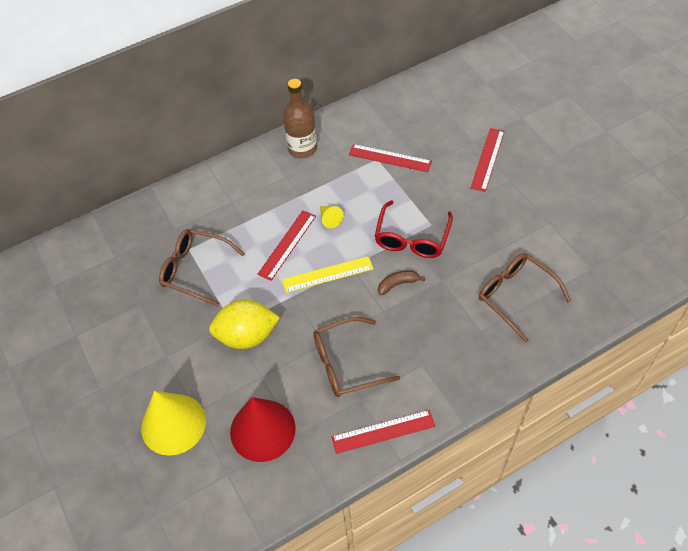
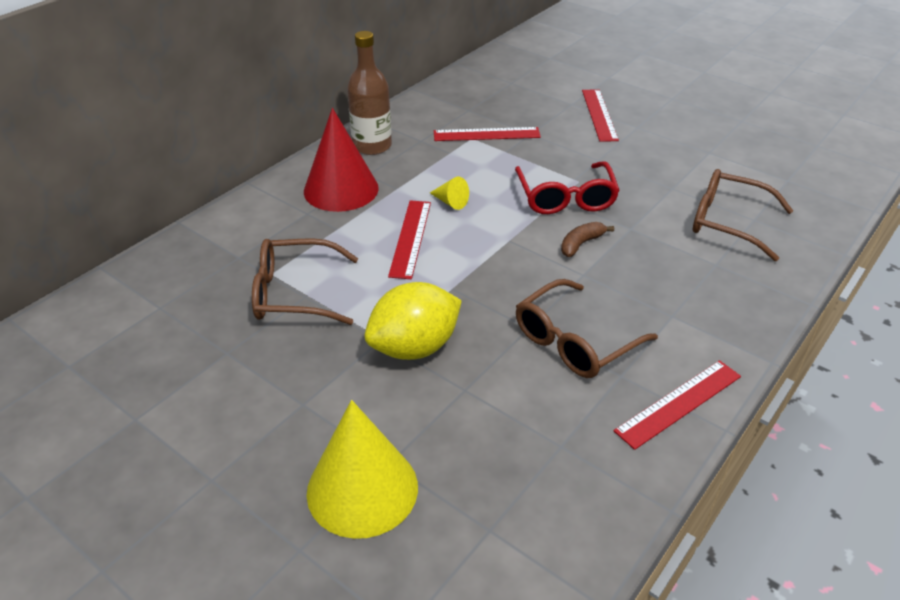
camera: 25 degrees left, 15 degrees down
(262, 430) = (508, 453): red cone -> red cone (341, 189)
(327, 274) = (484, 255): yellow ruler -> none

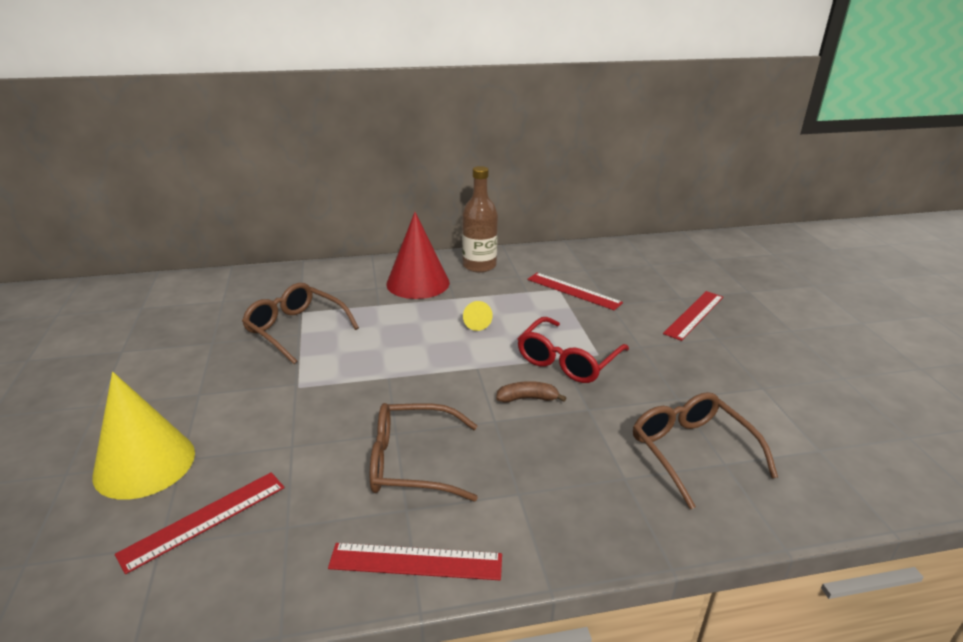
camera: 40 degrees right, 10 degrees down
(410, 238) = (412, 332): red ruler -> red ruler (204, 519)
(414, 347) = (306, 400): yellow lemon -> none

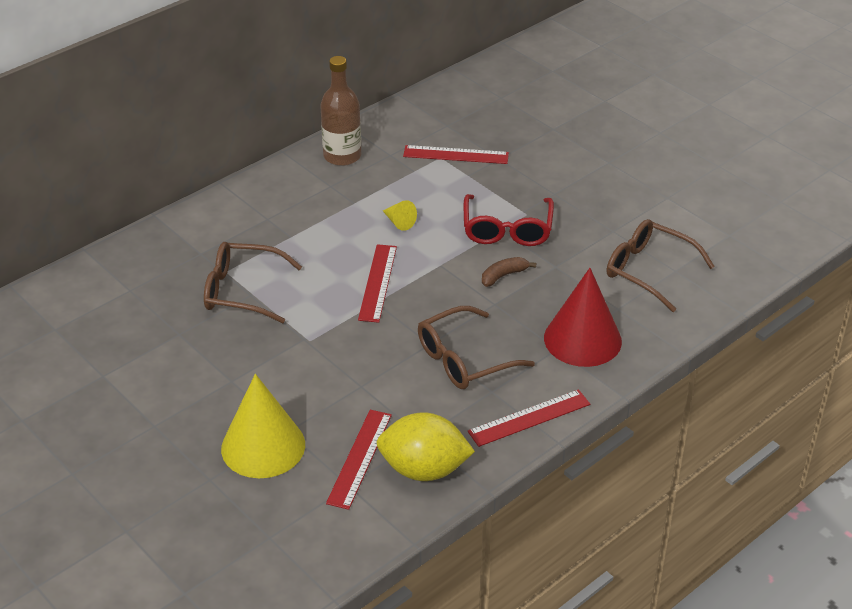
camera: 30 degrees left, 10 degrees up
(246, 567) = (424, 469): none -> yellow lemon
(418, 283) = (303, 198): red cone -> red cone (582, 339)
(694, 315) = (575, 144): red ruler -> red ruler (377, 282)

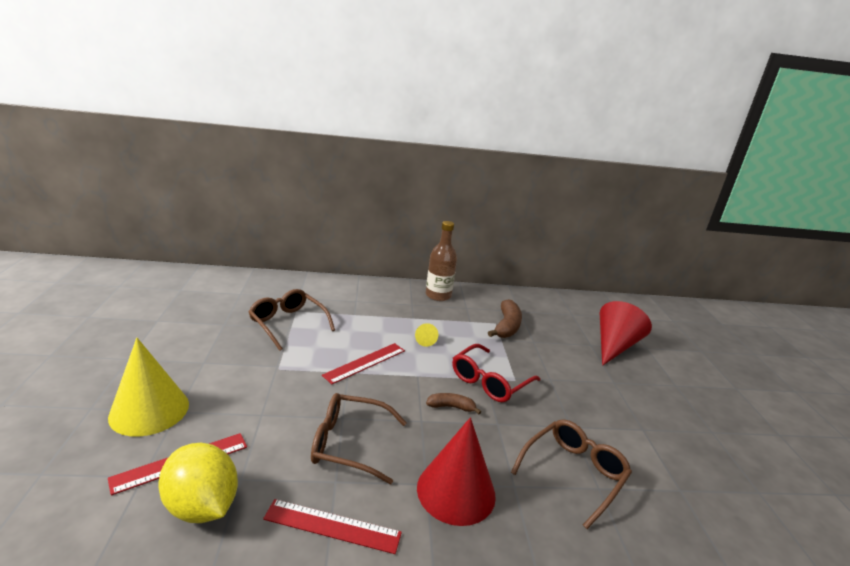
camera: 35 degrees right, 15 degrees down
(456, 155) = (506, 326): red ruler -> brown banana
(575, 117) = (614, 346): none -> red cone
(649, 271) = (573, 473): brown glasses -> brown glasses turned 60 degrees clockwise

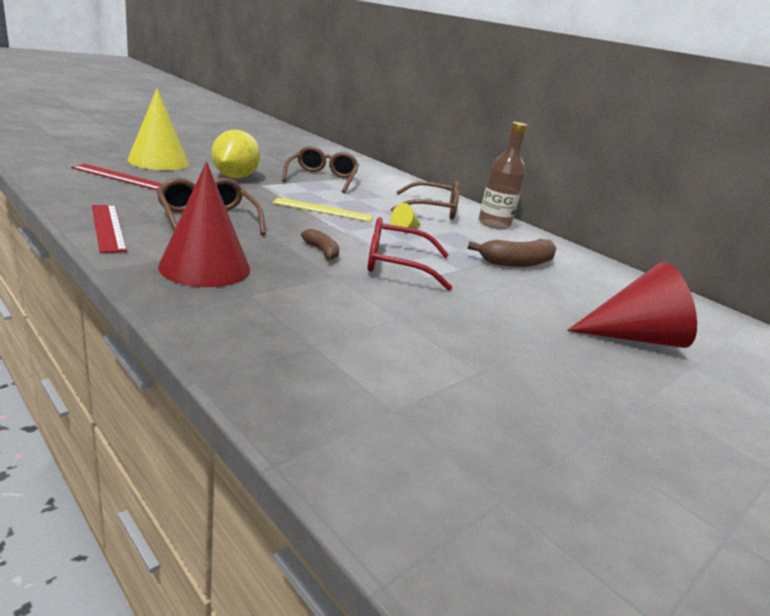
camera: 50 degrees right, 0 degrees up
(202, 506) = (86, 189): yellow lemon -> yellow lemon (235, 177)
(365, 362) = (323, 210): red ruler -> yellow ruler
(573, 473) = (314, 326): brown glasses -> brown glasses (432, 210)

